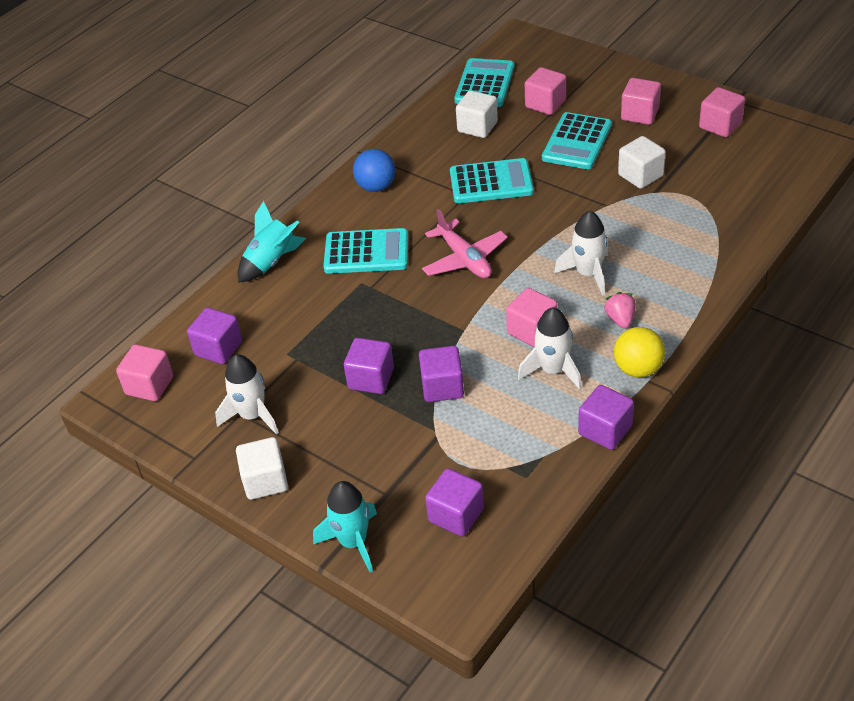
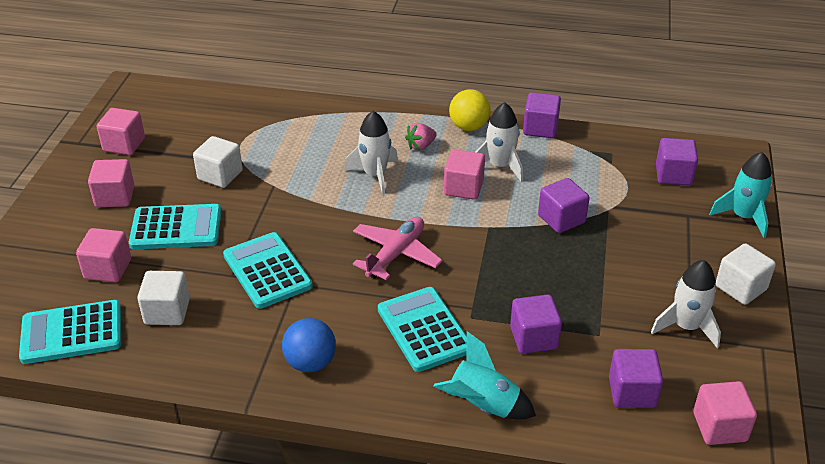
camera: 120 degrees left, 5 degrees down
(371, 379) = (585, 264): purple cube -> purple cube (533, 338)

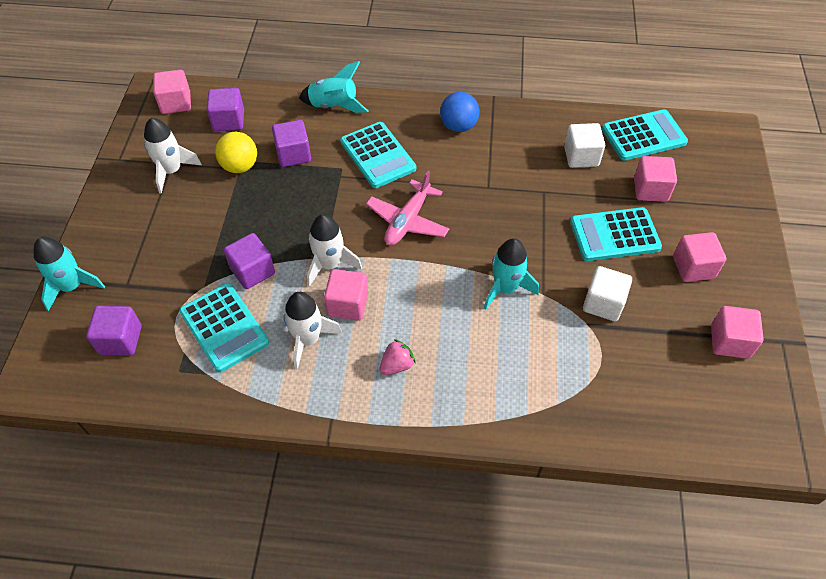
camera: 175 degrees right, 15 degrees up
(267, 271) = (515, 197): turquoise calculator -> turquoise calculator (224, 327)
(308, 191) = (505, 288): none -> turquoise rocket
(375, 175) = (441, 316): white rocket -> white rocket (330, 265)
(469, 127) = (341, 404): yellow ball -> yellow ball (240, 166)
(540, 128) = (255, 408): purple cube -> none
(740, 288) = (112, 208): white cube -> none

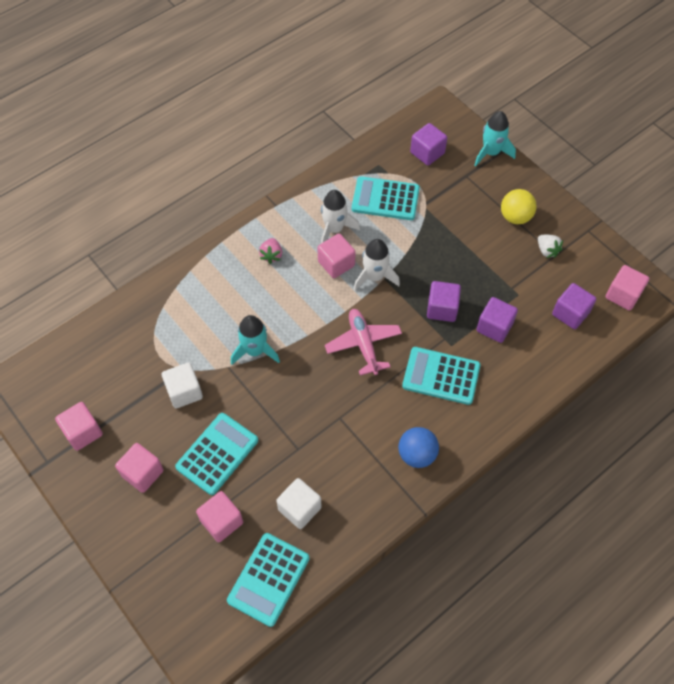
camera: 135 degrees right, 5 degrees up
(171, 171) = (547, 250): white rocket -> white strawberry
(240, 166) = (513, 289): yellow ball -> yellow ball (515, 217)
(252, 271) = (412, 237): purple cube -> purple cube (442, 309)
(334, 106) = (523, 390): turquoise rocket -> none

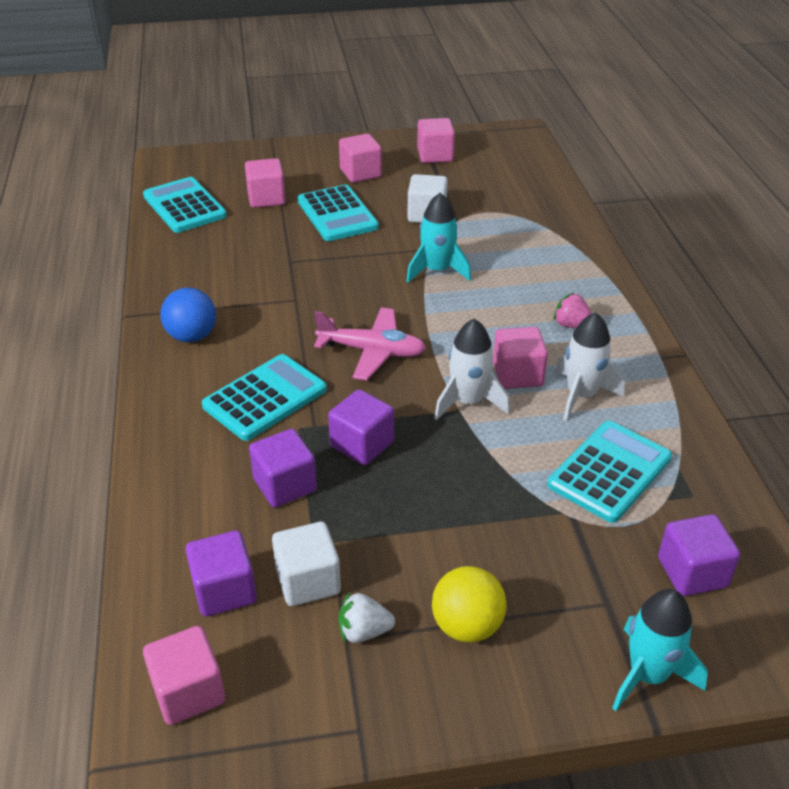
camera: 120 degrees right, 20 degrees down
(299, 508) = (227, 242): white cube -> white cube (308, 581)

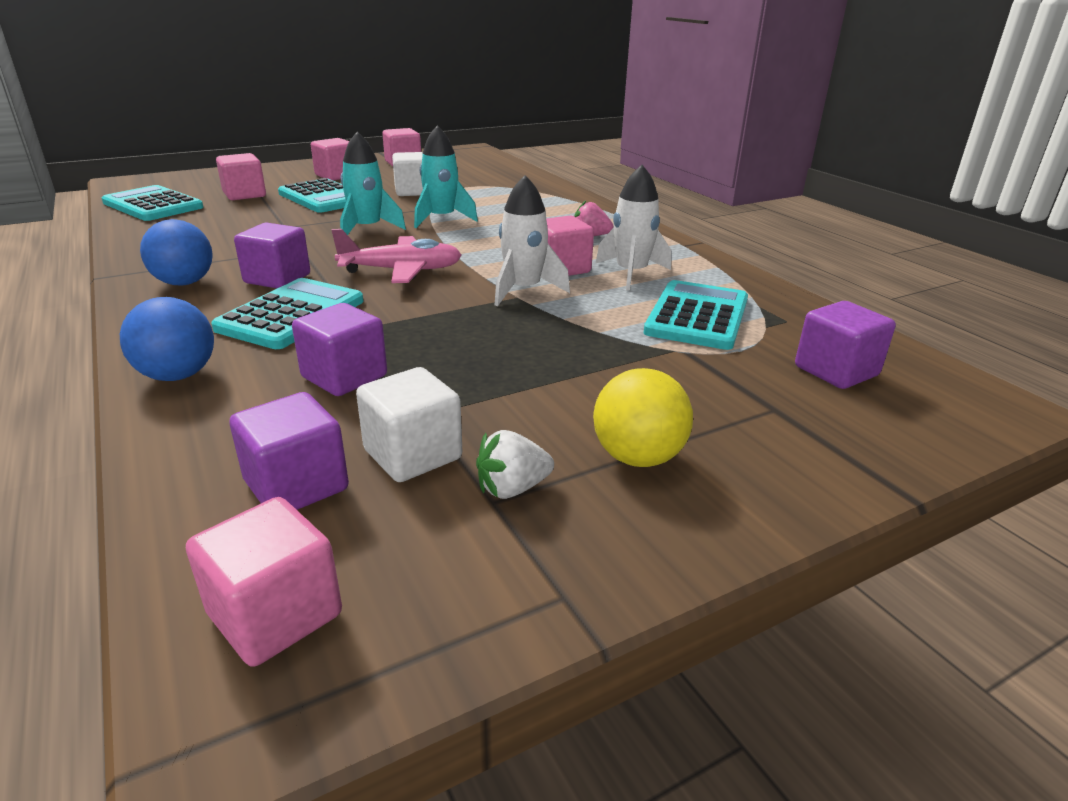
camera: 20 degrees left, 10 degrees down
(169, 456) = (178, 375): none -> blue ball
(362, 444) = (424, 333): purple cube -> purple cube (277, 279)
(648, 674) = (868, 458): turquoise rocket -> turquoise rocket (367, 229)

